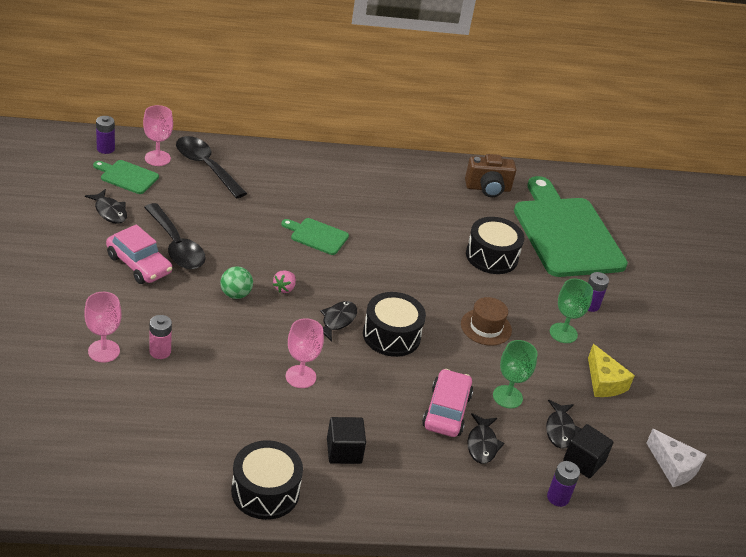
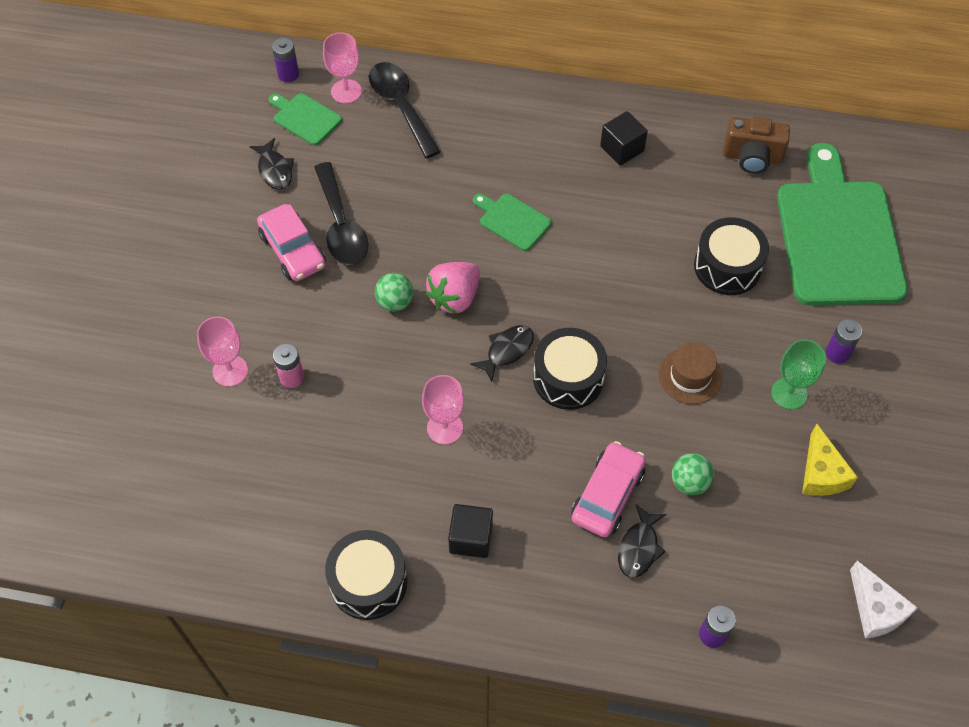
camera: 20 degrees right, 20 degrees up
(284, 288) = (455, 297): pink strawberry -> pink strawberry, size x1.88
(507, 397) = (689, 482): green goblet -> green ball
(560, 430) = (743, 538): black fish -> none
(584, 461) = (760, 587): black cube -> black cube (622, 149)

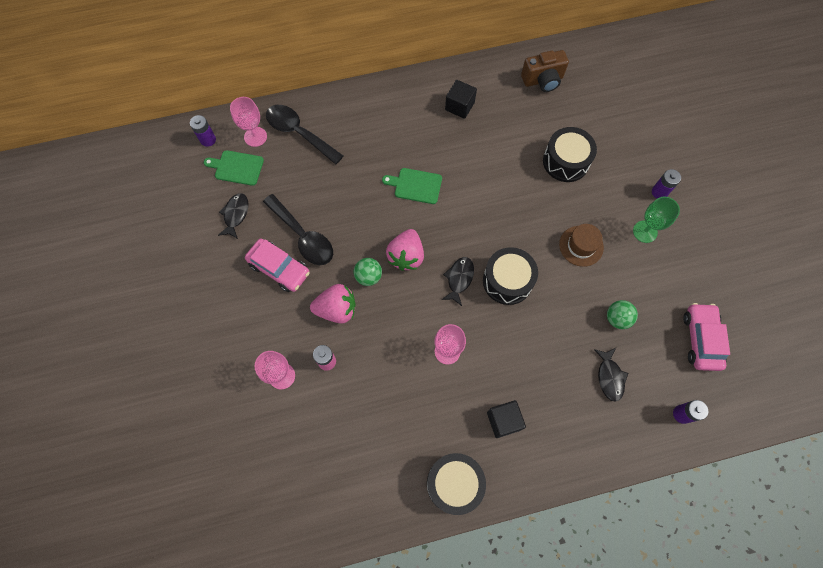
camera: 25 degrees left, 10 degrees up
(275, 170) = (235, 214): black fish -> black fish turned 120 degrees counterclockwise
(336, 324) = (337, 309): none -> pink strawberry
(607, 495) = (572, 350): pink car -> pink car (701, 339)
(821, 473) = (690, 276): yellow cheese -> none
(838, 236) = (620, 113): green cutting board -> none
(875, 609) = (765, 351): white cheese -> none

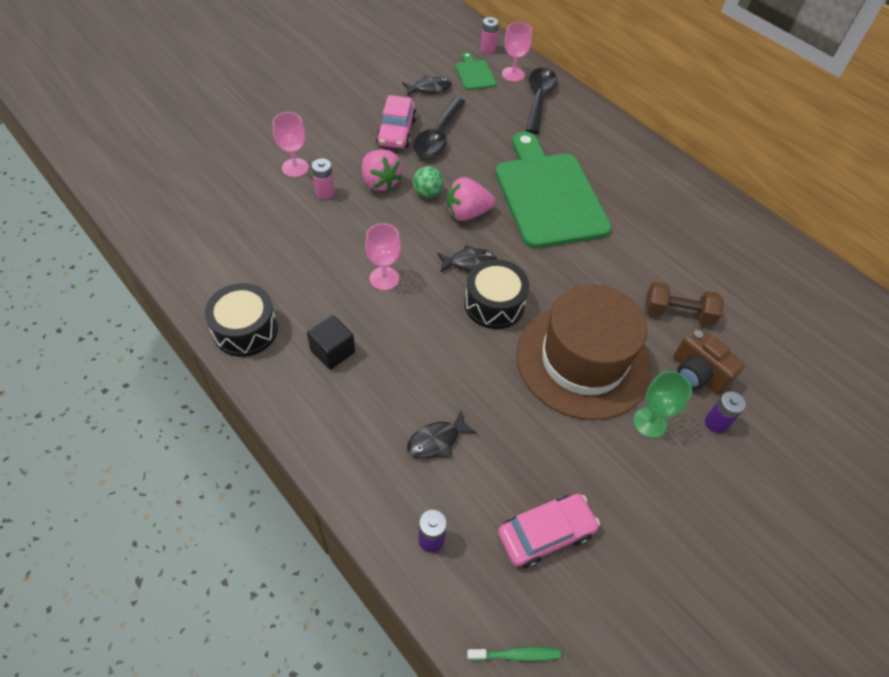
camera: 60 degrees right, 15 degrees down
(208, 140) = (487, 49): purple battery -> pink battery
(415, 185) = (548, 195): green cutting board -> green cutting board, size x2.34
(459, 106) = (666, 200): black cube -> none
(543, 80) = (762, 259): brown camera -> brown camera (697, 374)
(565, 161) = (678, 312): black drum -> brown dumbbell
(581, 246) = (583, 360): brown hat -> brown hat, size x2.34
(617, 318) = (515, 426): green ball -> none
(771, 396) = (516, 655): none -> green toothbrush

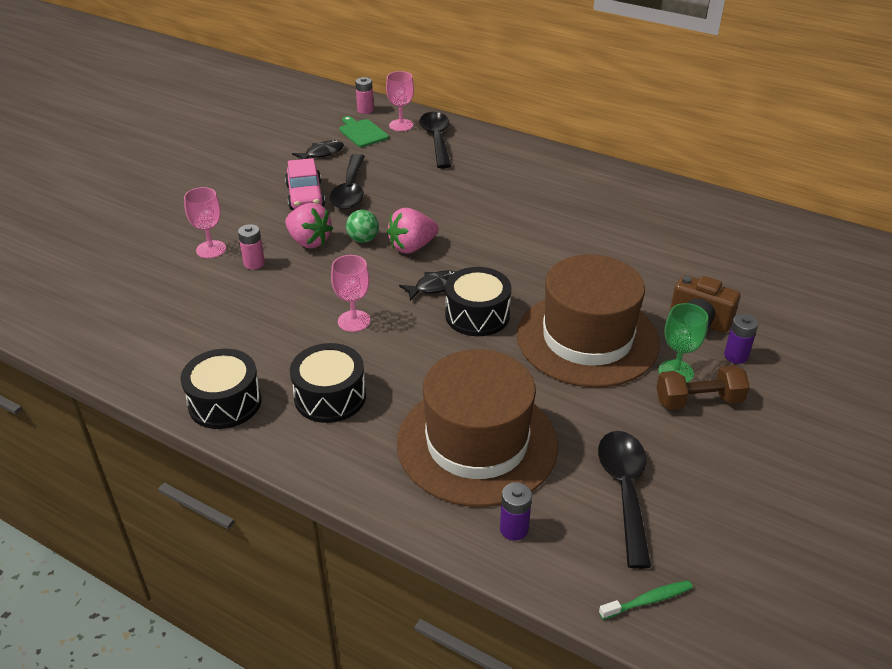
camera: 15 degrees left, 15 degrees down
(332, 351) = (330, 396): black cube -> black drum
(436, 440) = (477, 443): black fish -> brown hat
(545, 534) = (624, 490): pink car -> black spoon
(548, 195) = (485, 214): green cutting board -> none
(678, 312) = (656, 278): brown dumbbell -> brown dumbbell (698, 400)

